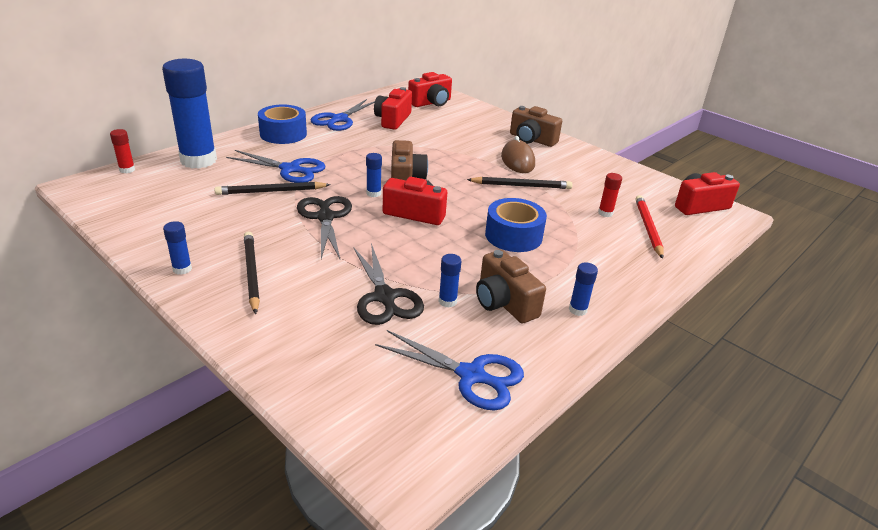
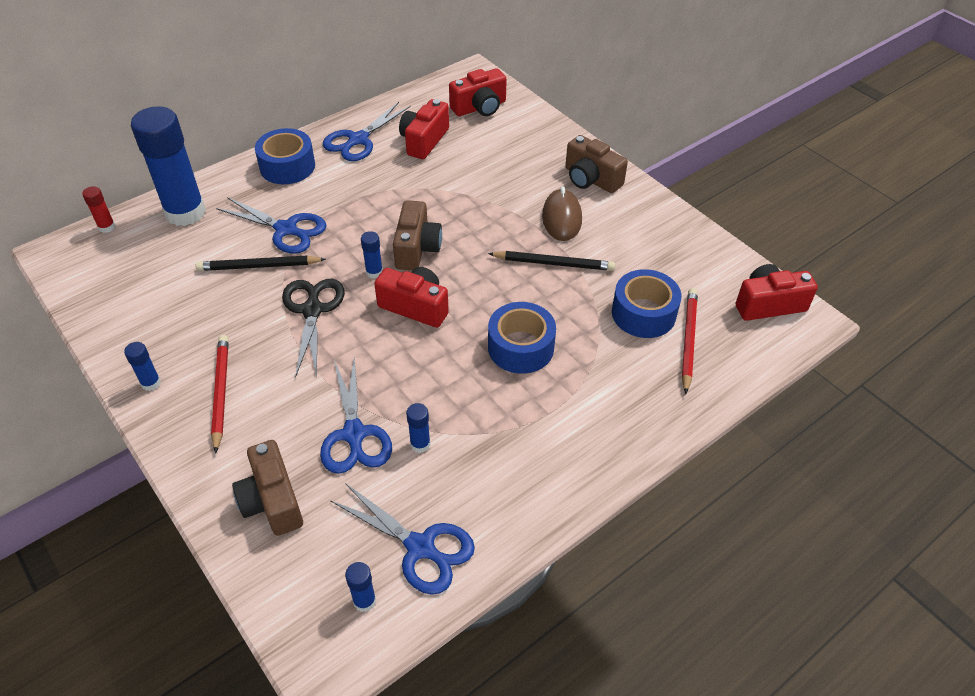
camera: 10 degrees right, 15 degrees up
(251, 273) = (221, 392): black pencil -> red pencil
(384, 297) = (354, 434): black scissors -> blue scissors
(504, 303) = (482, 449): brown camera -> brown camera (272, 501)
(578, 310) = (561, 464): blue glue stick -> blue glue stick (364, 601)
(605, 213) = (643, 313): red glue stick -> blue tape

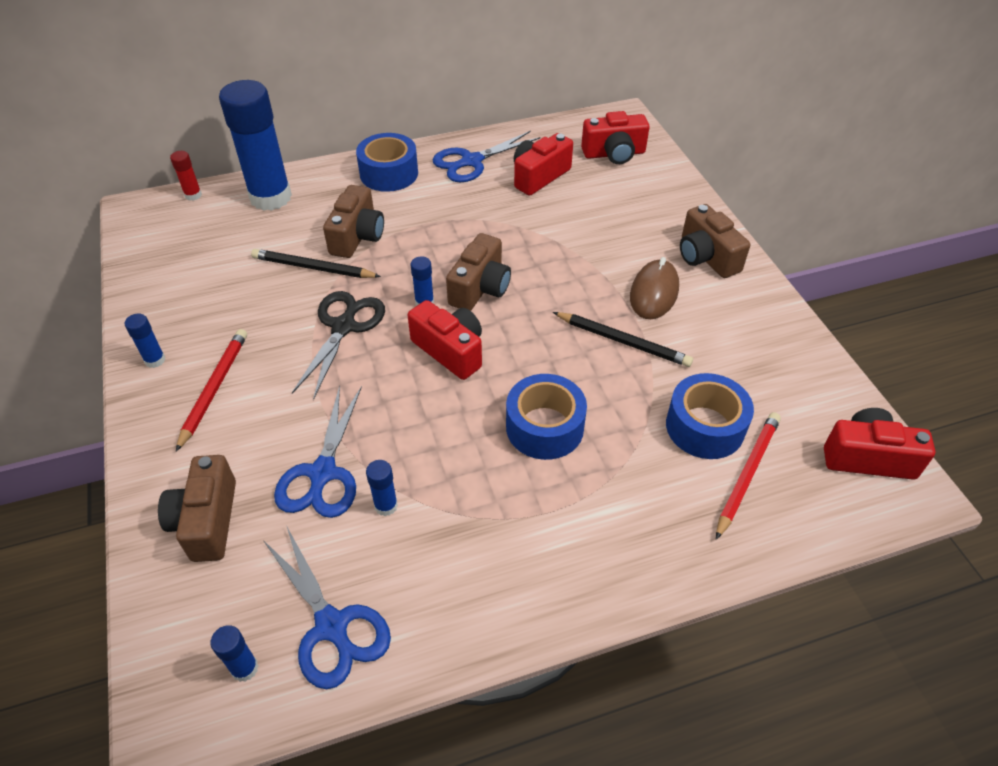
camera: 20 degrees right, 0 degrees up
(286, 229) = (357, 236): blue scissors -> brown camera

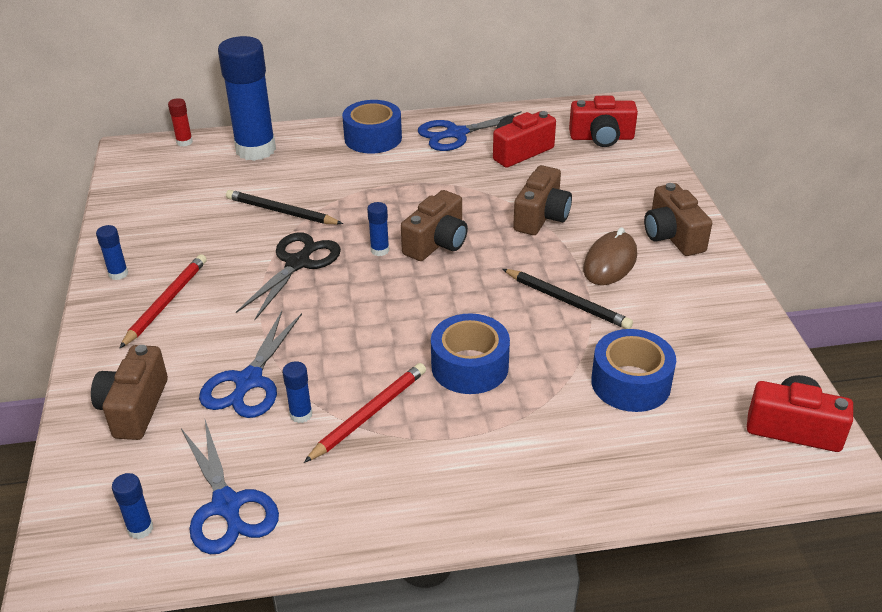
camera: 10 degrees right, 10 degrees down
(357, 236) = (329, 189): brown camera -> brown camera (541, 217)
(450, 350) = (394, 293): red camera -> none
(747, 474) = (663, 428): red pencil -> red pencil (369, 414)

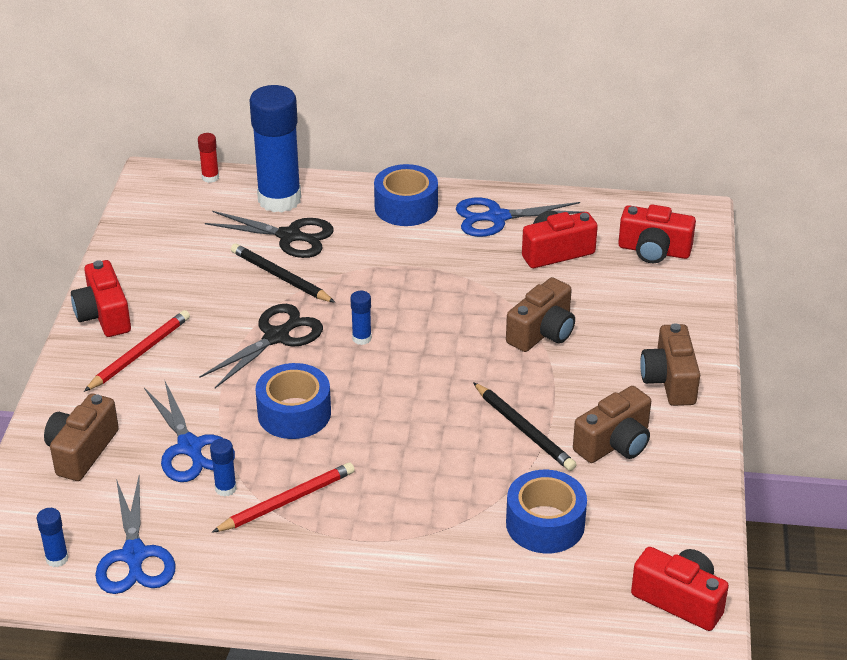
camera: 15 degrees right, 0 degrees up
(118, 274) = (104, 315): blue glue stick -> red camera
(249, 381) = (190, 447): blue scissors -> blue scissors turned 60 degrees counterclockwise
(277, 177) = (289, 236): none -> black scissors
(437, 243) = (422, 341): brown camera -> brown camera (615, 443)
(470, 366) = (398, 475): blue tape -> blue tape (294, 413)
(610, 262) = (588, 397): brown mouse -> none

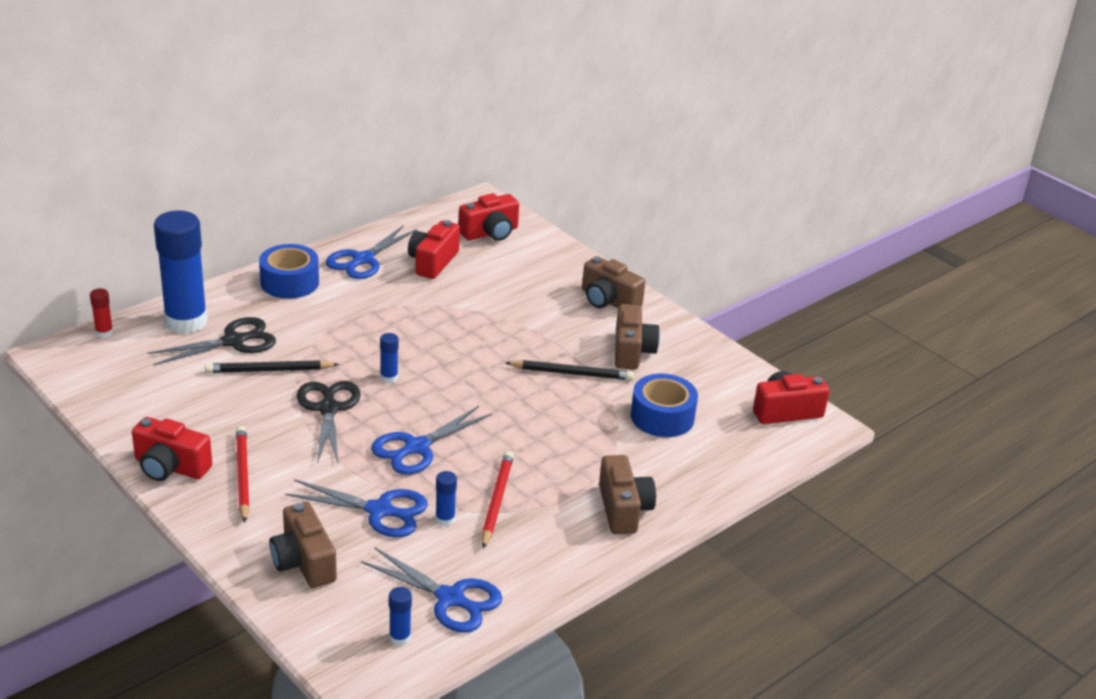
camera: 50 degrees left, 5 degrees down
(294, 413) = (417, 447): blue tape -> blue scissors
(542, 332) = (497, 313): brown camera -> brown camera (623, 509)

